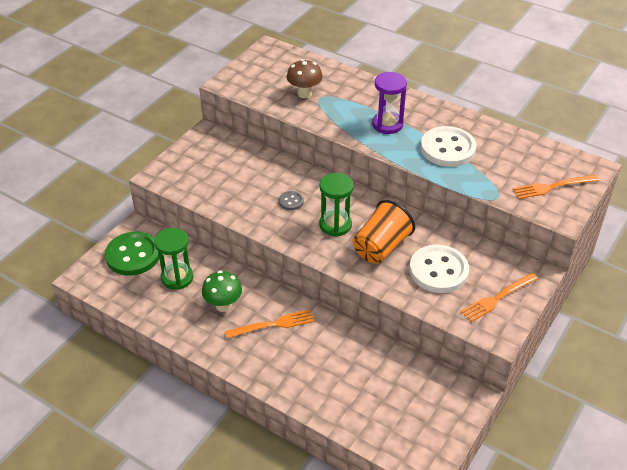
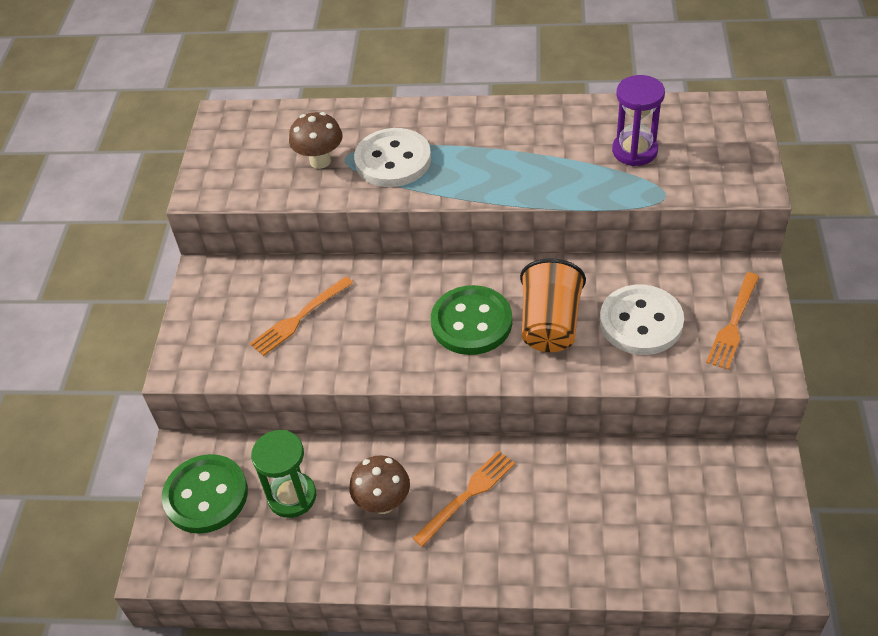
camera: 25 degrees left, 5 degrees up
(223, 305) = (383, 503): green mushroom -> brown mushroom
(291, 201) = (391, 317): grey button -> none
(335, 225) = (471, 322): green hourglass -> green button
(387, 124) = (460, 158): purple hourglass -> purple hourglass (634, 151)
(448, 148) = (558, 157): white button -> white button (393, 160)
(551, 187) = (715, 154): orange fork -> orange fork (299, 318)

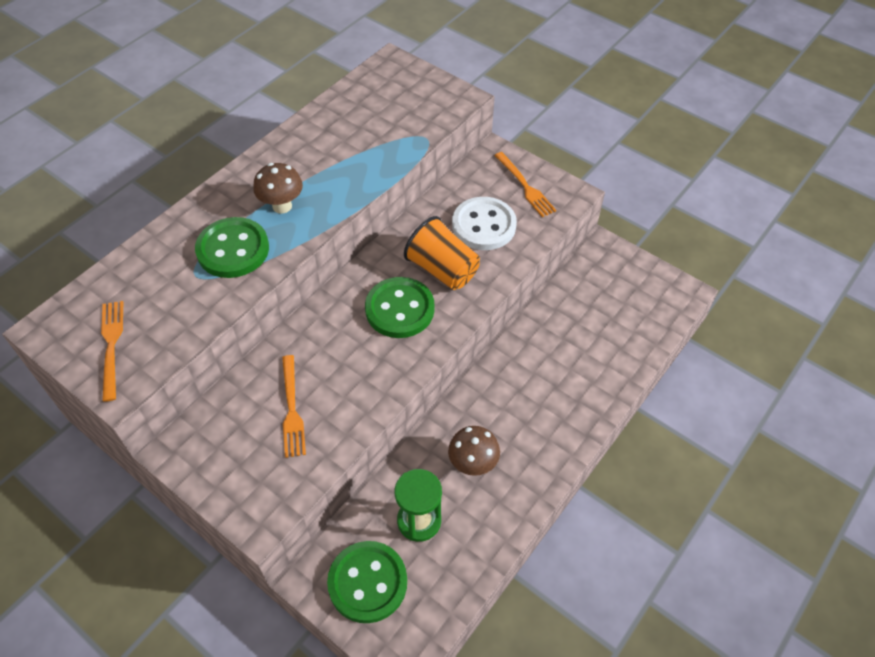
camera: 60 degrees left, 5 degrees up
(320, 161) = (180, 292): brown mushroom -> brown mushroom (282, 206)
(393, 160) = (233, 249): white button -> green button
(468, 494) = (506, 410): orange fork -> orange fork (111, 345)
(634, 151) = (372, 127): purple hourglass -> none

